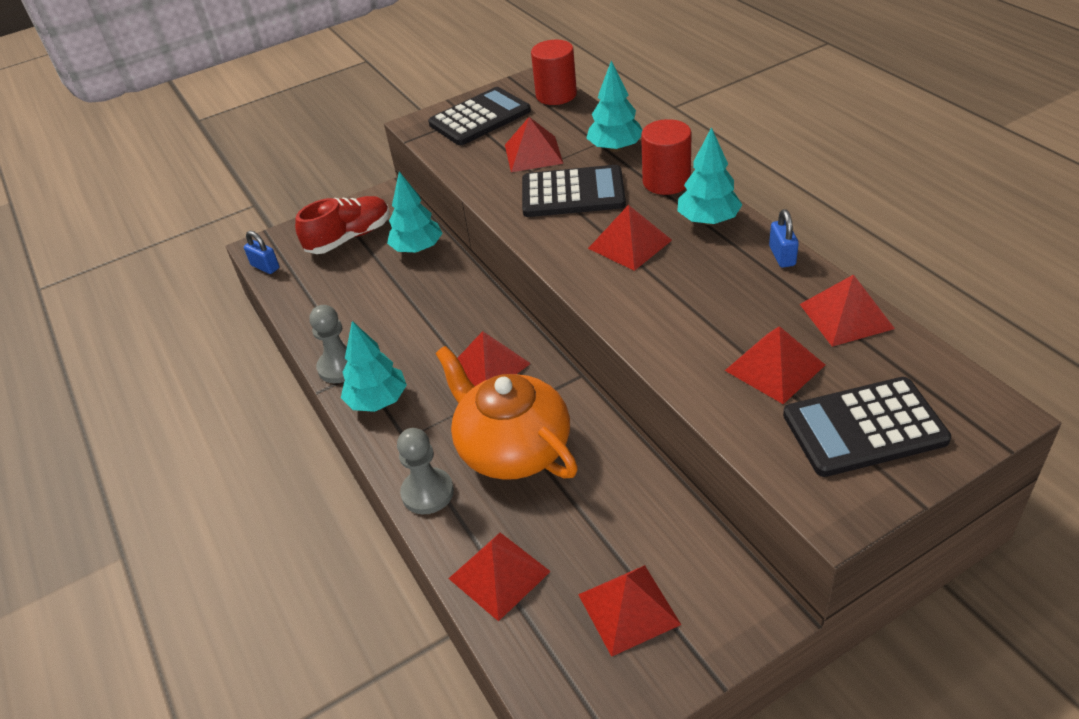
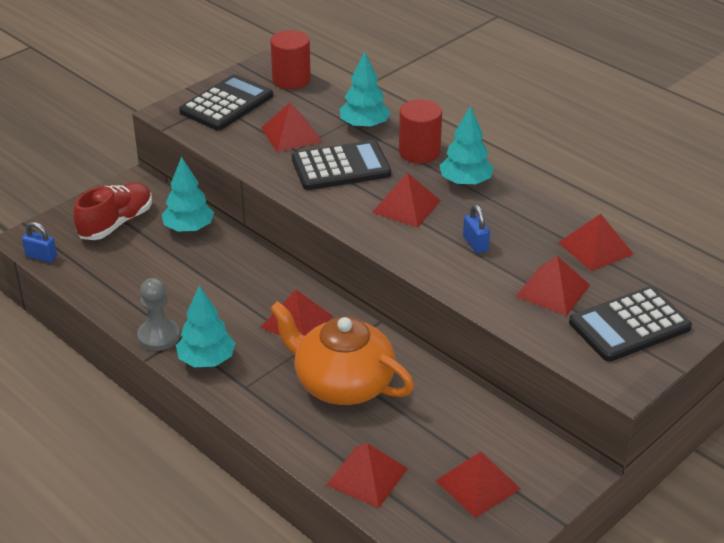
camera: 20 degrees left, 5 degrees down
(427, 493) = (282, 426): grey pawn -> none
(782, 256) = (534, 206): blue padlock -> blue padlock (475, 244)

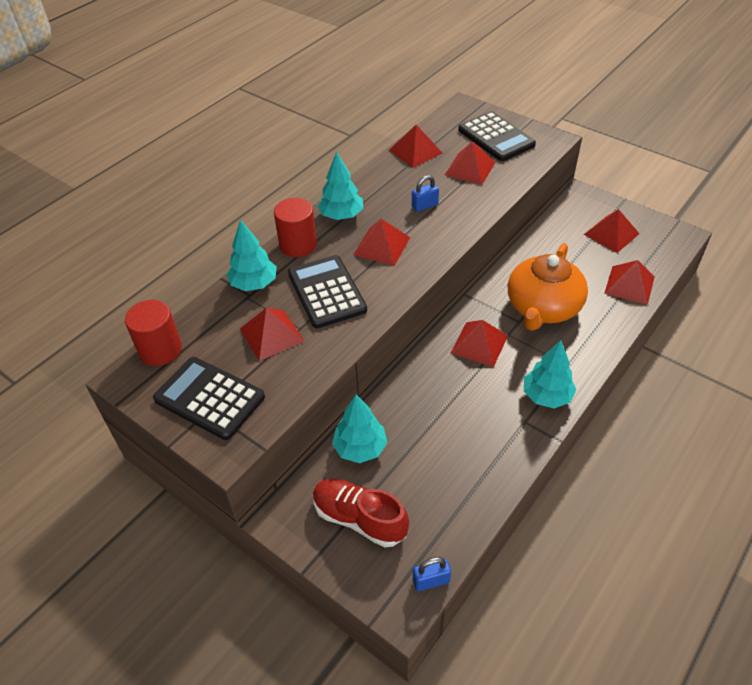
camera: 95 degrees left, 10 degrees up
(41, 256) = (431, 581): blue padlock -> blue padlock turned 60 degrees clockwise
(158, 336) = (527, 438): grey pawn -> none

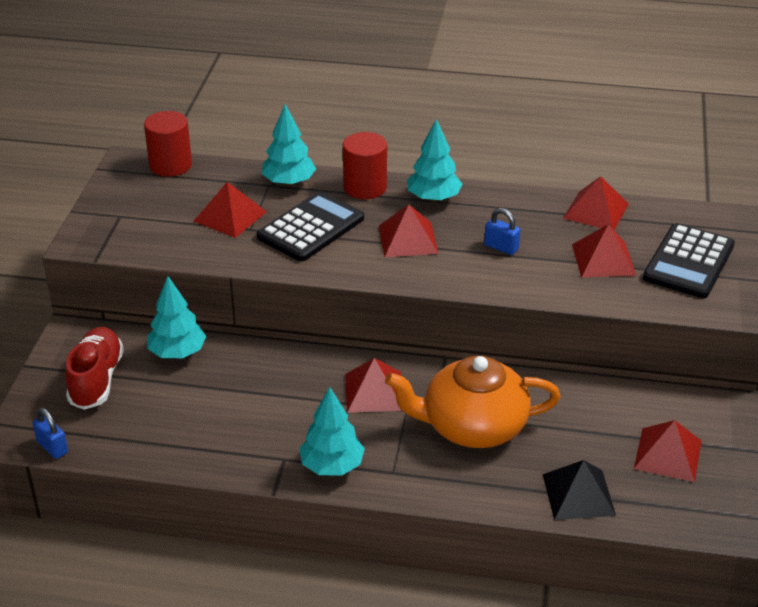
camera: 60 degrees right, 10 degrees down
(209, 398) = (133, 211): black calculator -> none
(629, 285) = (578, 494): red pyramid -> black pyramid

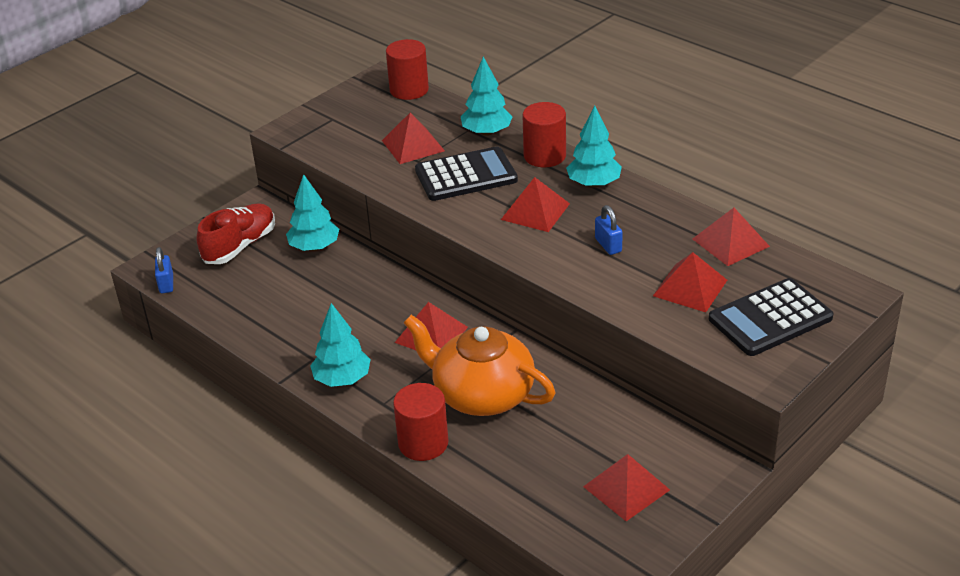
camera: 35 degrees right, 0 degrees up
(465, 492) = (423, 443): none -> red cylinder
(578, 494) = (513, 486): black pyramid -> none

